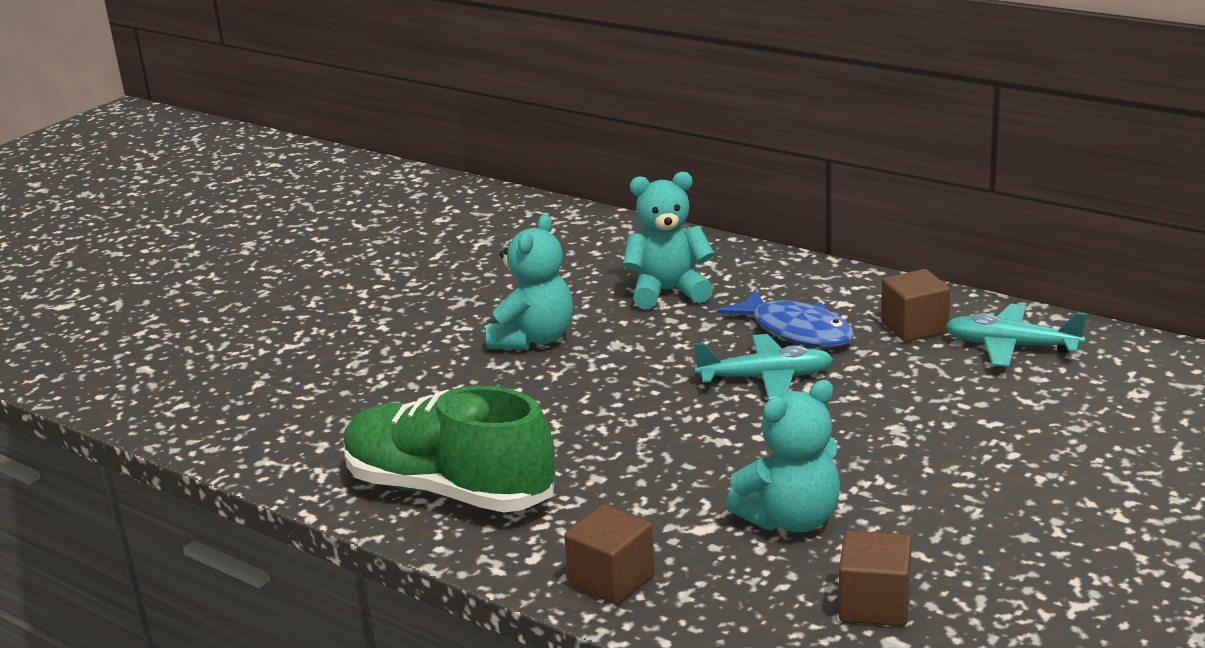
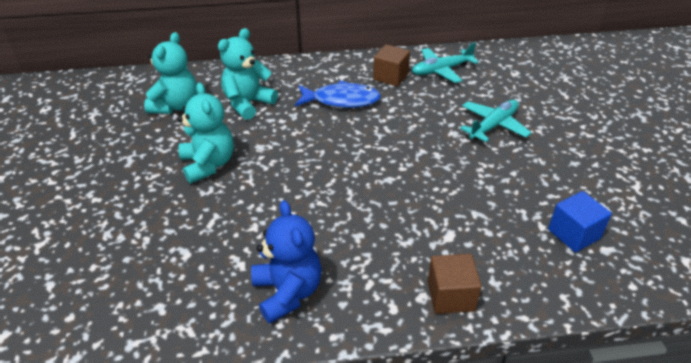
camera: 45 degrees left, 15 degrees up
(449, 490) = (287, 292): green shoe -> blue teddy bear
(766, 378) = (362, 133): turquoise plane -> turquoise plane (493, 126)
(791, 519) = (479, 207): turquoise teddy bear -> turquoise teddy bear (176, 106)
(874, 605) = (574, 234): brown cube -> blue cube

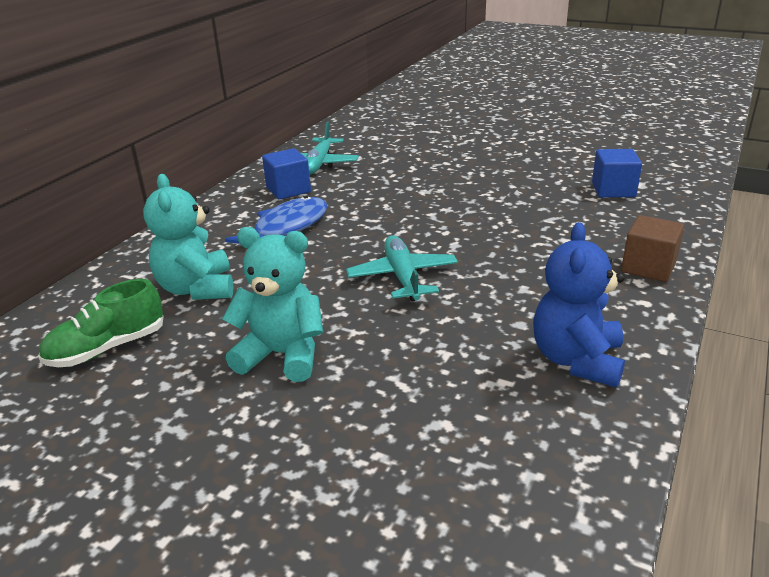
camera: 55 degrees left, 10 degrees down
(176, 106) = (107, 348): turquoise teddy bear -> green shoe
(287, 292) = (577, 360): blue teddy bear -> blue teddy bear turned 90 degrees counterclockwise
(390, 77) = (288, 190): brown cube -> blue cube
(493, 126) = (437, 171): turquoise plane -> turquoise plane (402, 277)

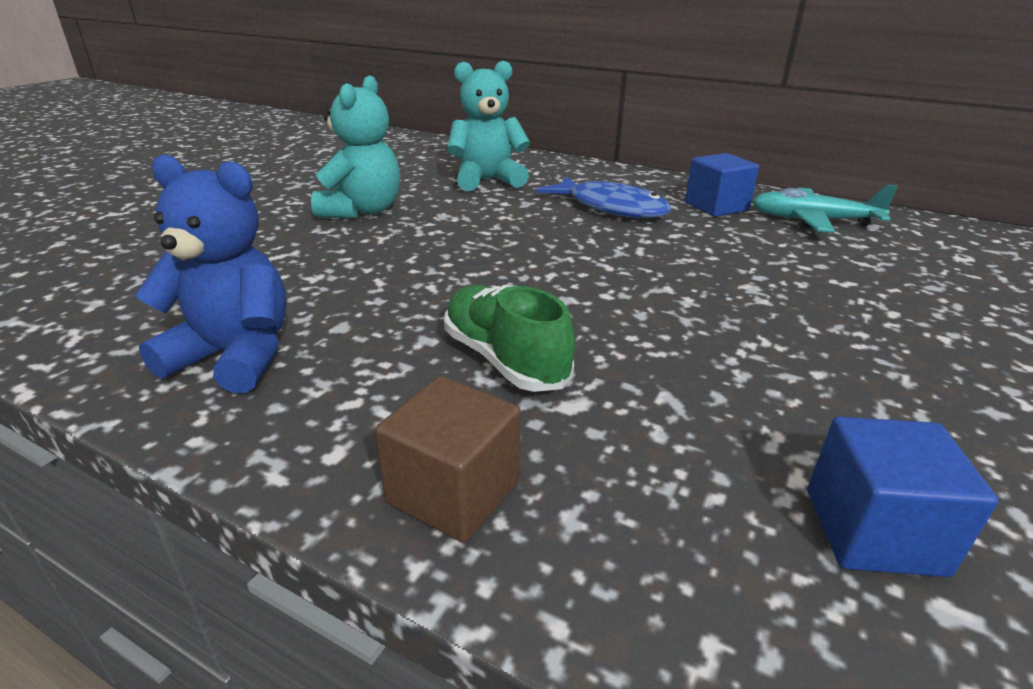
camera: 90 degrees right, 0 degrees up
(107, 348) = (408, 163): green shoe -> green shoe (504, 359)
(402, 277) = (483, 262): turquoise plane -> none

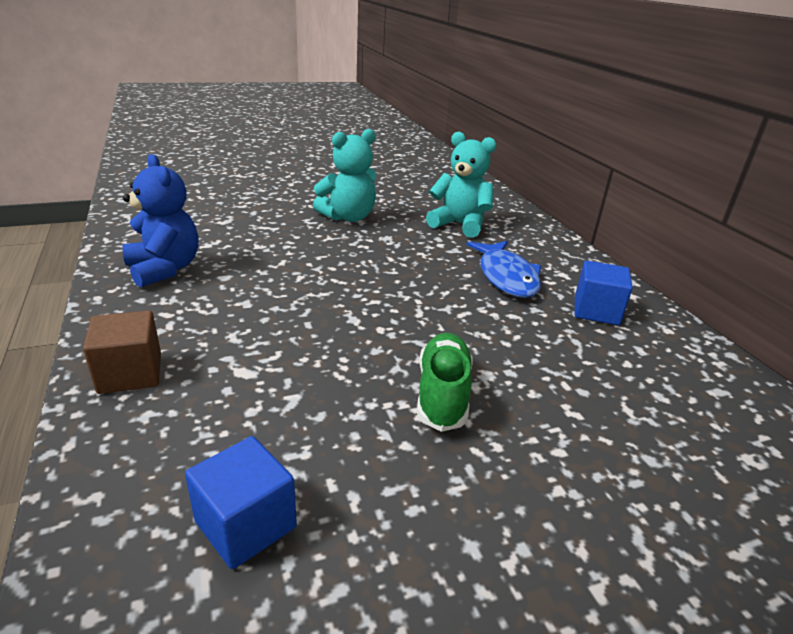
camera: 40 degrees right, 0 degrees up
(504, 359) = (258, 332): green shoe -> green shoe (442, 394)
(812, 221) = (662, 359): turquoise plane -> none

